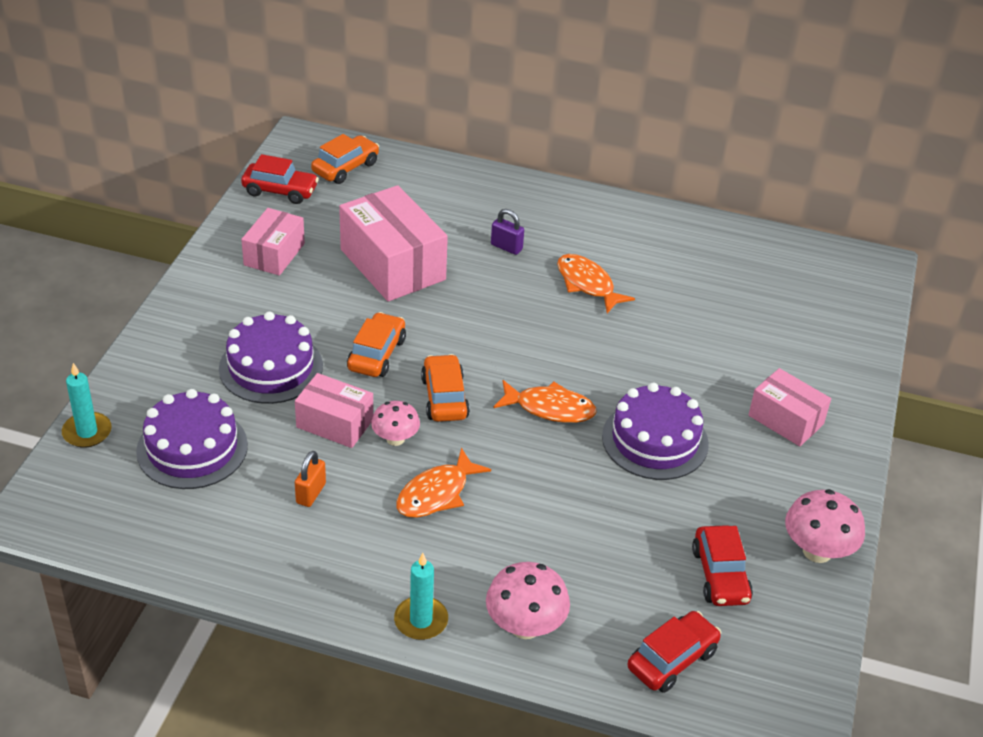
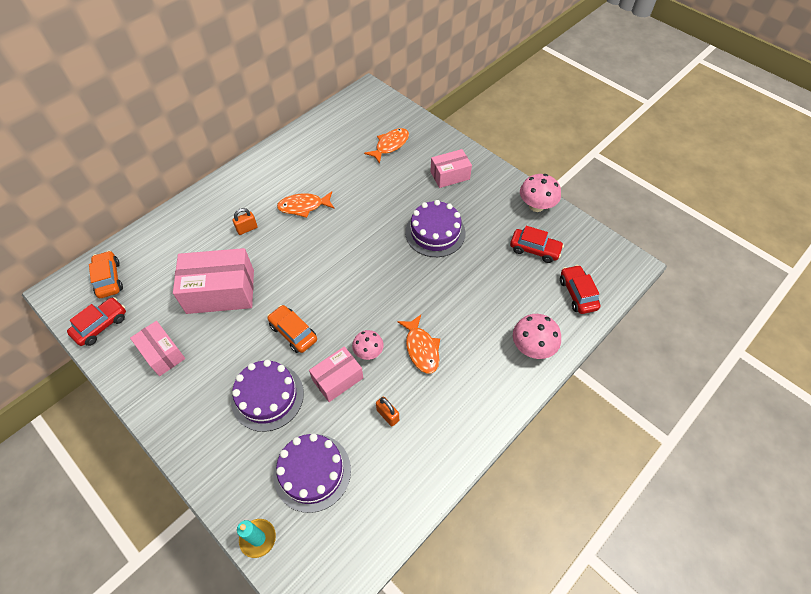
camera: 60 degrees left, 15 degrees up
(421, 620) = (508, 395): turquoise candle -> none
(444, 398) = (350, 313): orange car -> none
(506, 247) = (247, 229): purple padlock -> orange padlock
(550, 408) = (387, 267): orange fish -> orange fish (390, 145)

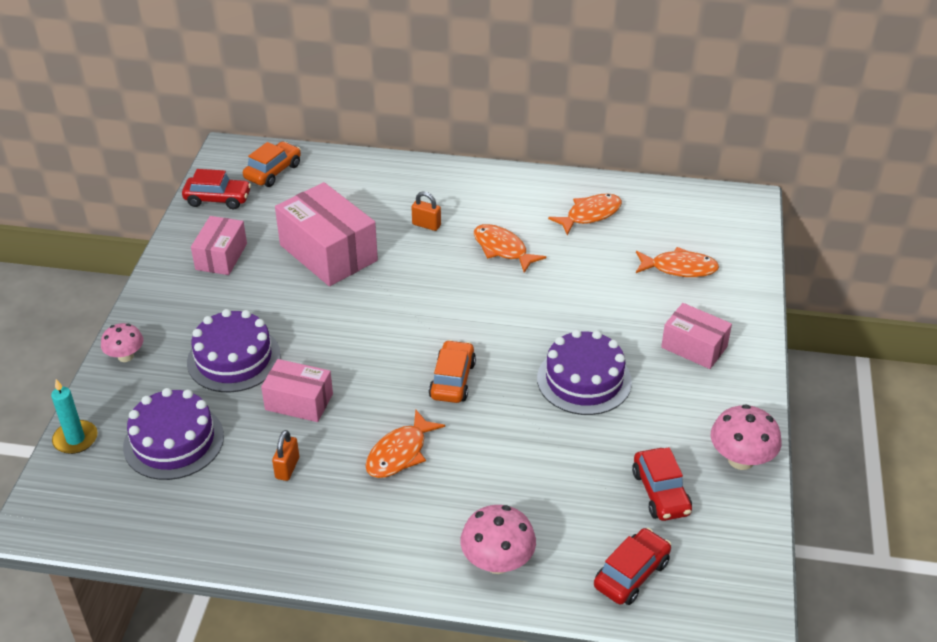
camera: 55 degrees right, 15 degrees down
(293, 332) = (327, 335): orange car -> orange car (452, 380)
(315, 153) = (590, 215): none -> orange fish
(368, 352) = (355, 409): pink mushroom -> pink mushroom (125, 356)

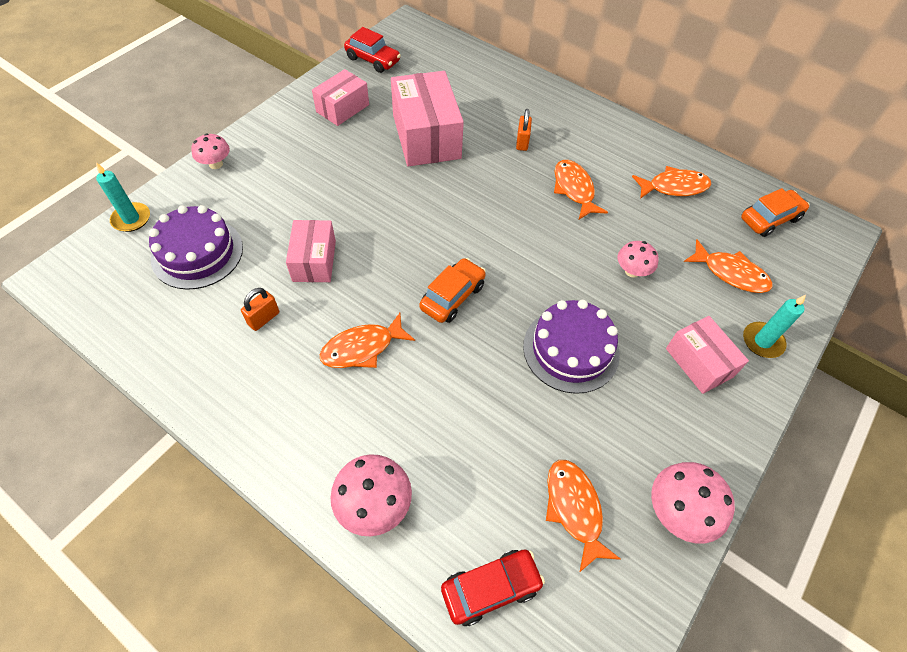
camera: 25 degrees right, 15 degrees up
(234, 358) = (291, 200): purple cake -> none
(273, 172) = (429, 52): orange car -> orange car (769, 219)
(299, 402) = (314, 261): pink box -> pink box turned 45 degrees clockwise
(426, 225) = (522, 142): orange padlock -> orange padlock turned 45 degrees clockwise
(596, 298) = (632, 271): none -> pink mushroom
(661, 493) = (574, 509): red car -> orange fish
(734, 311) = (762, 341): none -> turquoise candle

